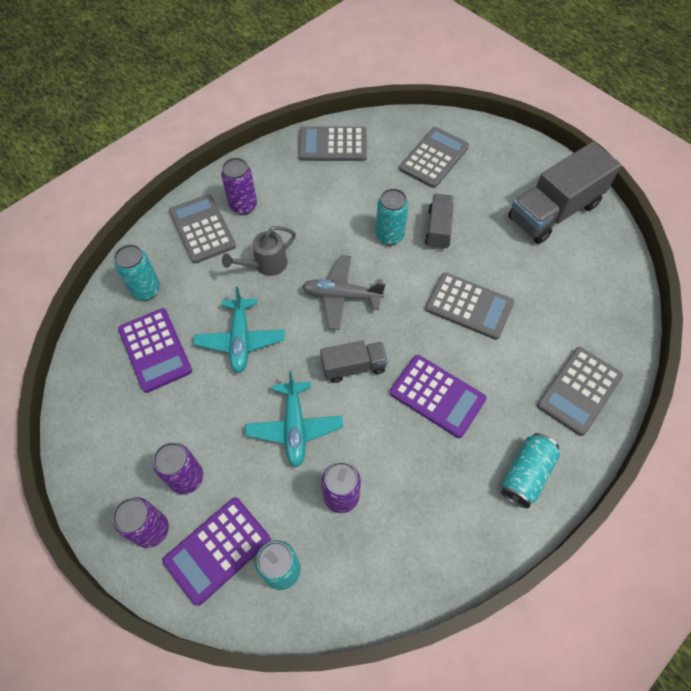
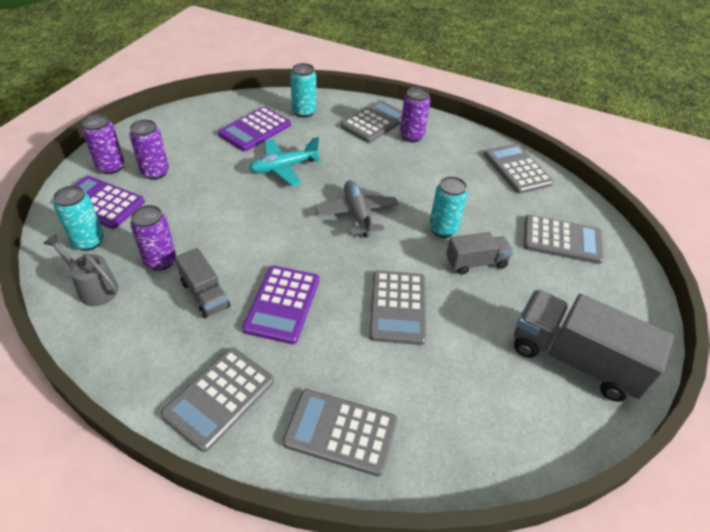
camera: 65 degrees right, 15 degrees down
(266, 264) = (362, 163): grey watering can -> grey watering can (94, 288)
(295, 427) = (216, 217): turquoise plane -> none
(353, 367) = (288, 239): grey truck -> grey truck (205, 294)
(526, 474) = (219, 398): turquoise can -> grey calculator

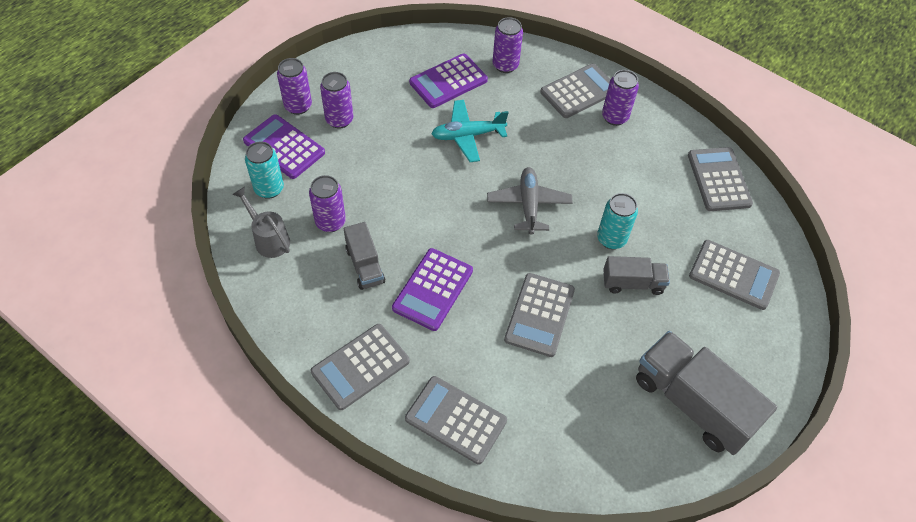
camera: 15 degrees right, 10 degrees up
(304, 112) = (505, 65): turquoise can -> purple can

